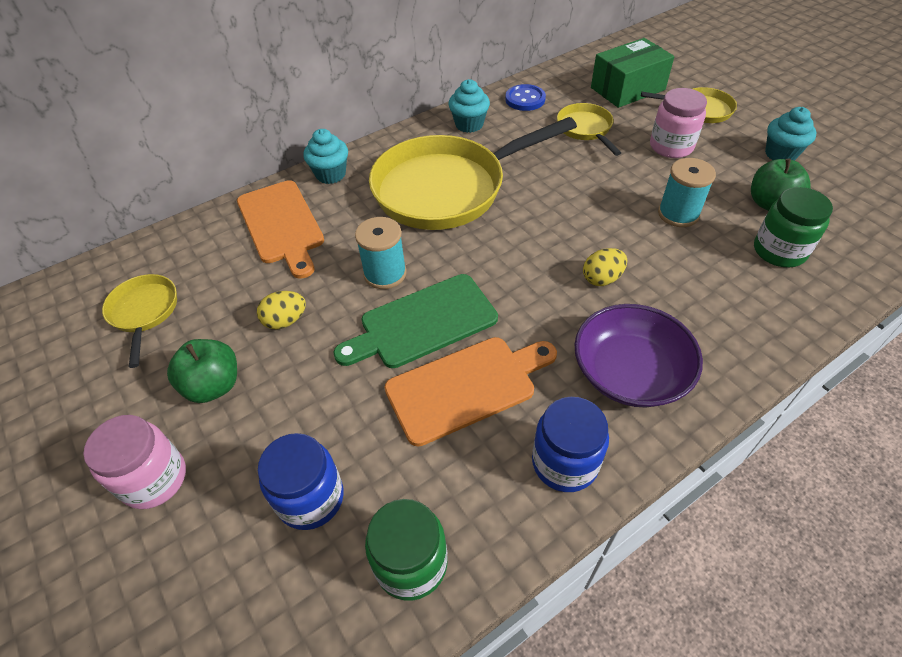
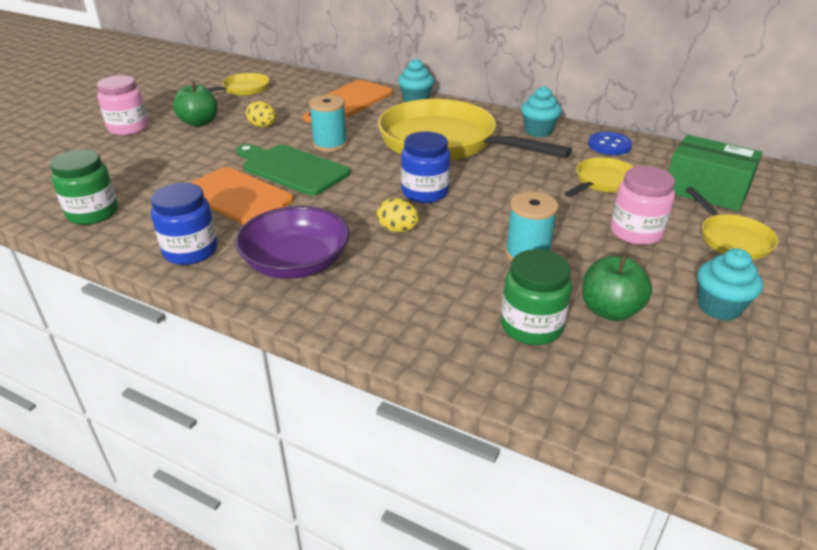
camera: 60 degrees right, 15 degrees down
(310, 498) = (130, 171): blue jar -> blue jar (425, 192)

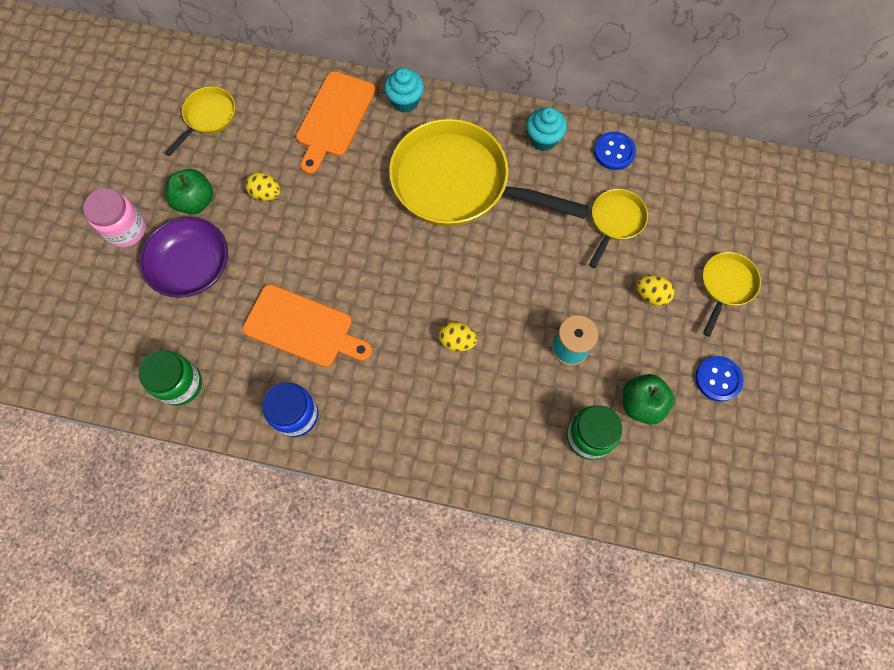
camera: 15 degrees left, 35 degrees up
(291, 169) = (328, 267): green cutting board -> none
(296, 263) = (390, 408): purple bowl -> purple bowl (192, 267)
(330, 144) = (348, 213): turquoise spool -> none
(425, 192) = (464, 277): blue jar -> none
(636, 232) = (651, 295): pink jar -> yellow egg
(706, 190) = (704, 214): green box -> none
(719, 307) = (718, 379): turquoise cupcake -> blue button
(731, 239) = (726, 286): yellow pan -> yellow pan turned 120 degrees counterclockwise

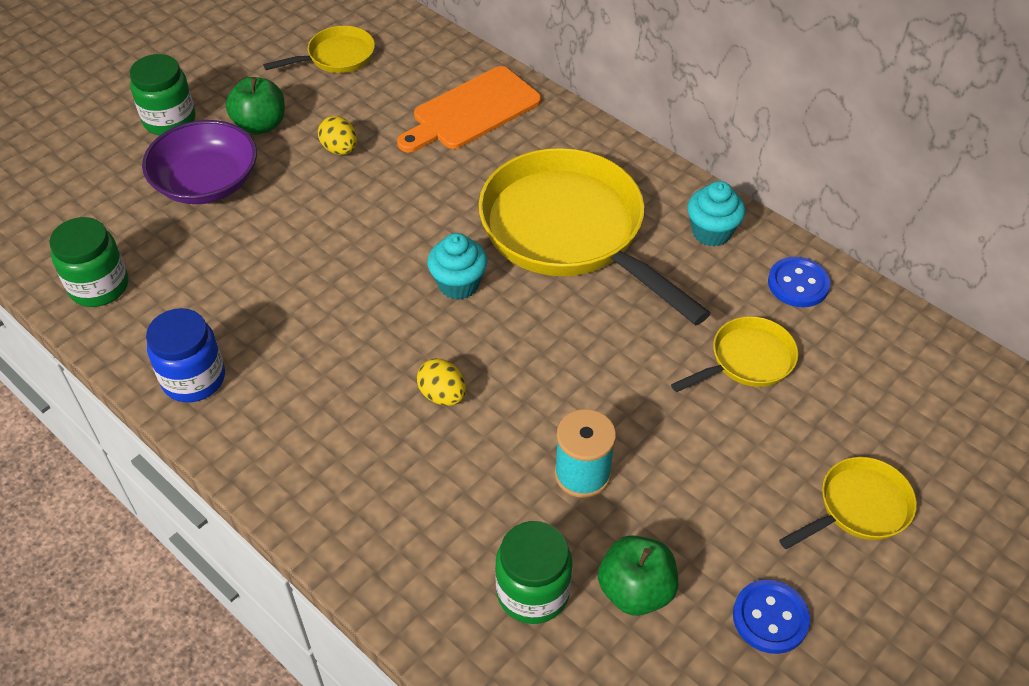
camera: 30 degrees right, 20 degrees down
(126, 230) = (169, 120): pink jar -> green jar
(303, 327) = (274, 294): orange cutting board -> none
(405, 101) = (567, 127): turquoise cupcake -> turquoise cupcake (458, 284)
(651, 295) = (739, 466): yellow egg -> none

